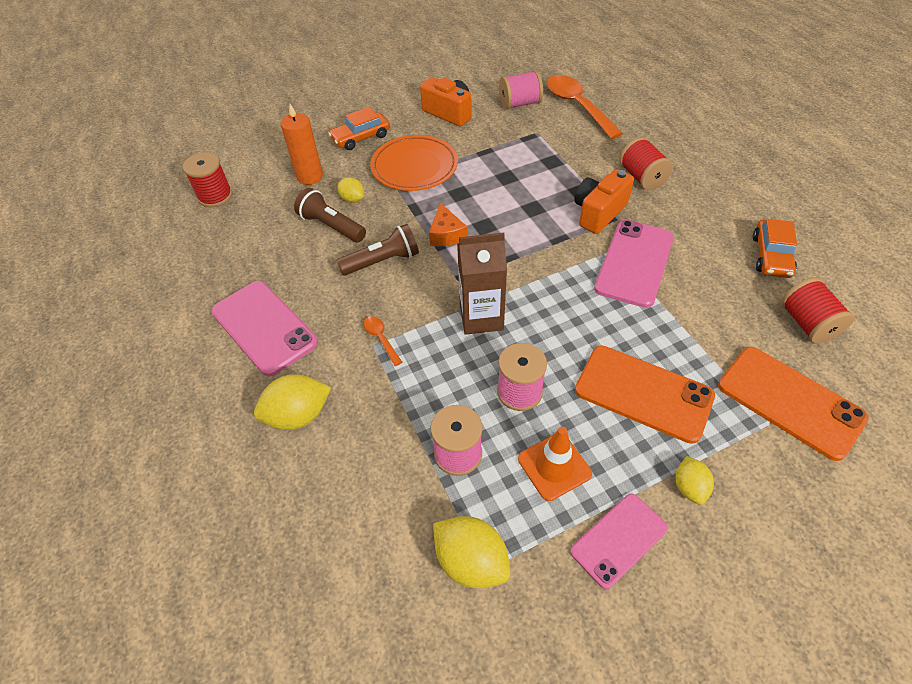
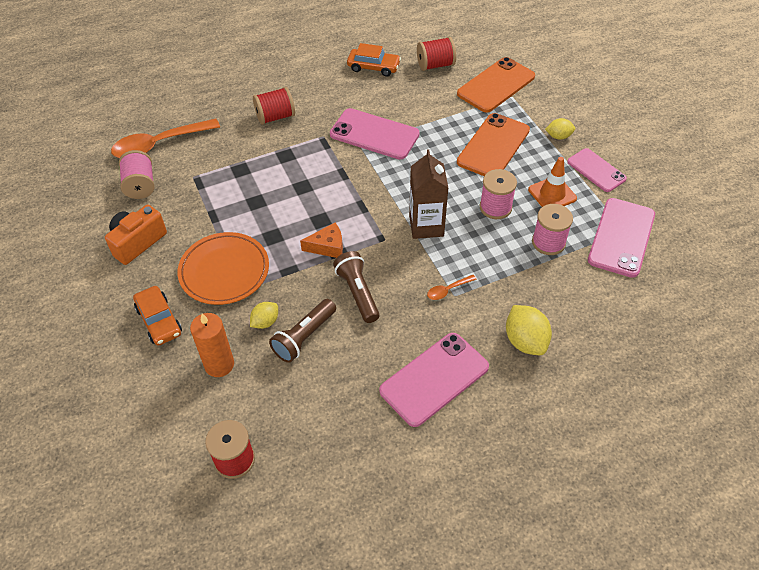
camera: 90 degrees left, 0 degrees up
(471, 561) = (621, 237): yellow lemon -> pink phone
(598, 212) = (315, 147): orange camera -> none

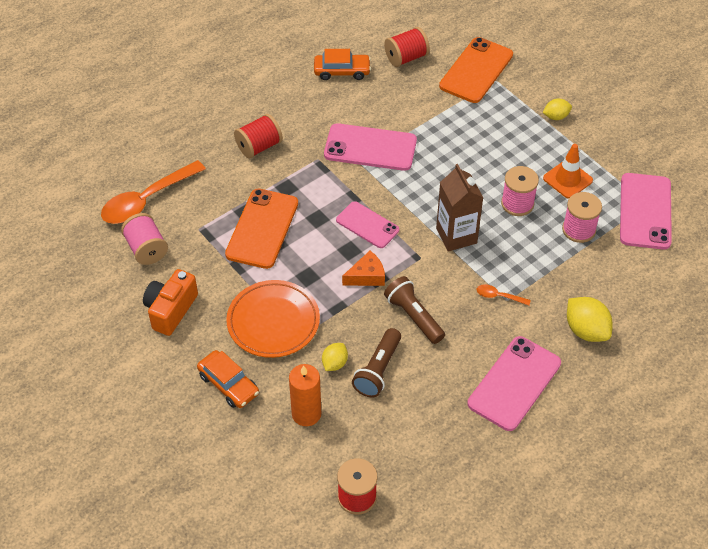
camera: 15 degrees left, 0 degrees up
(448, 290) = (499, 296): orange spoon -> orange spoon turned 60 degrees clockwise
(493, 146) = (495, 139): orange phone -> orange phone (262, 228)
(596, 170) = (602, 146): pink phone -> pink phone (367, 225)

